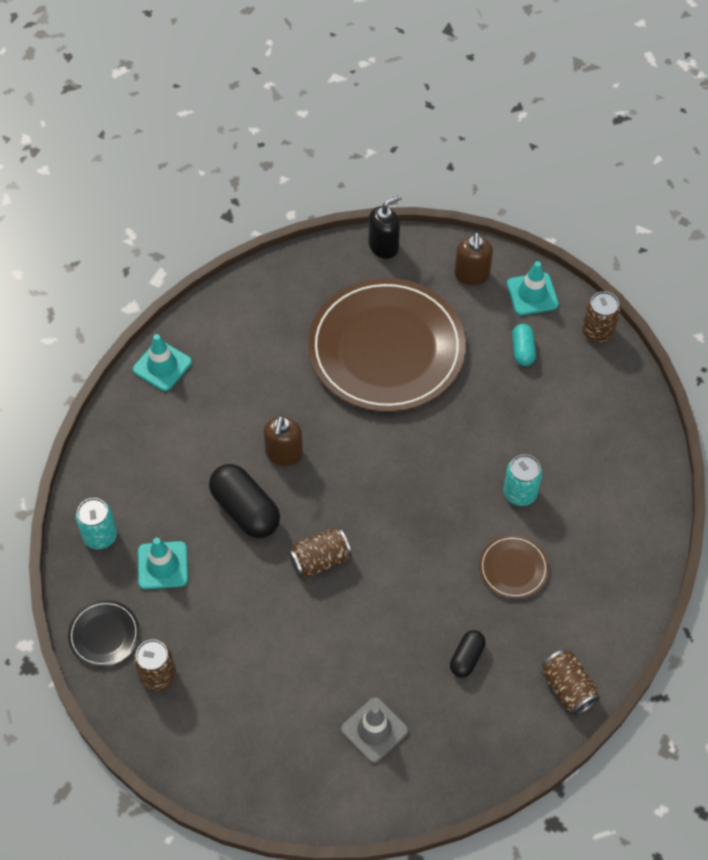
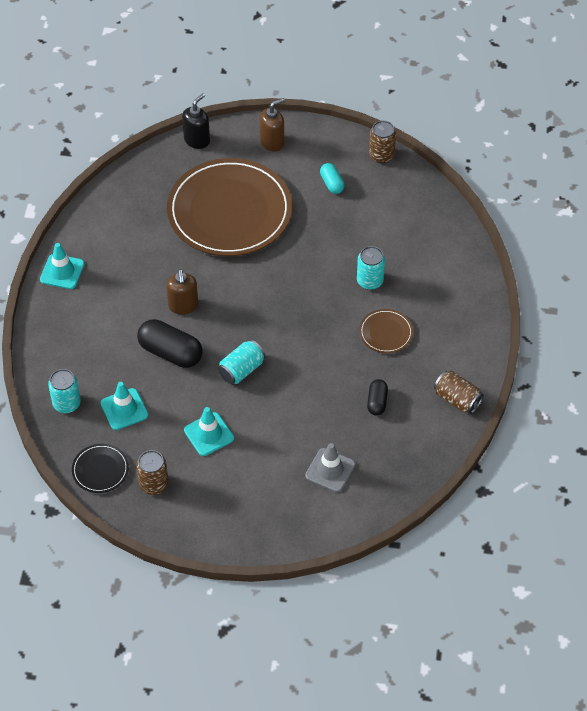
camera: 20 degrees left, 5 degrees down
(320, 560) = (241, 370): brown can -> turquoise can
(472, 275) = (272, 142): brown soap dispenser -> brown soap dispenser turned 105 degrees counterclockwise
(532, 294) = (323, 143): turquoise traffic cone -> turquoise traffic cone (209, 434)

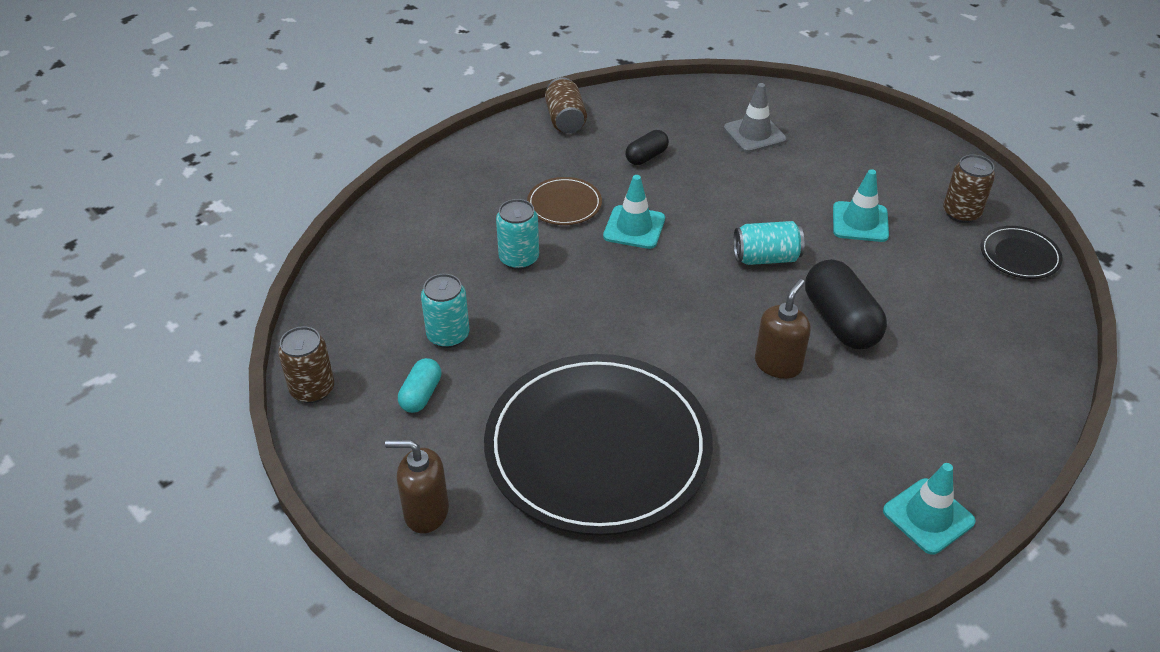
camera: 140 degrees left, 10 degrees down
(66, 403) = (1024, 341): turquoise can -> turquoise can (448, 335)
(124, 409) = (948, 296): turquoise traffic cone -> turquoise traffic cone (634, 227)
(197, 140) = (532, 600): black soap dispenser -> none
(229, 211) = (598, 447): brown plate -> black plate

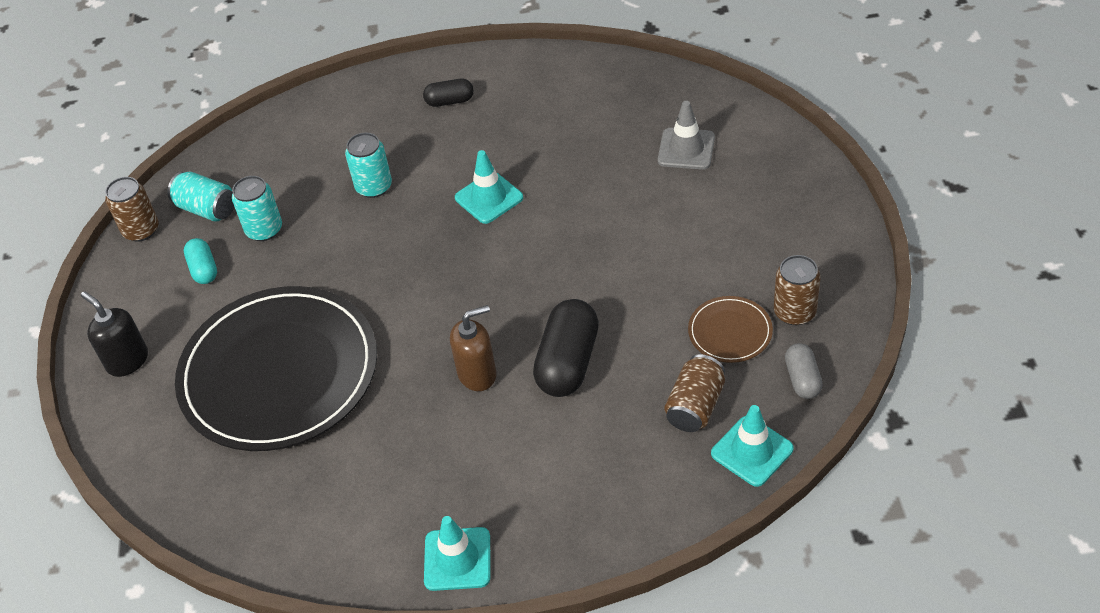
camera: 40 degrees right, 5 degrees up
(421, 395) = (203, 269): turquoise capsule -> turquoise capsule turned 75 degrees counterclockwise
(426, 512) = (127, 360): brown soap dispenser -> black soap dispenser
(564, 204) = (455, 151): brown plate -> brown plate (730, 332)
(565, 120) = (534, 69): brown can -> brown can (695, 406)
(646, 157) = (567, 133): black capsule -> black capsule (450, 101)
(766, 258) = (568, 275): turquoise can -> turquoise can (207, 209)
(860, 222) = (687, 278): turquoise traffic cone -> turquoise traffic cone (752, 451)
(1019, 255) = (802, 379): black plate -> grey capsule

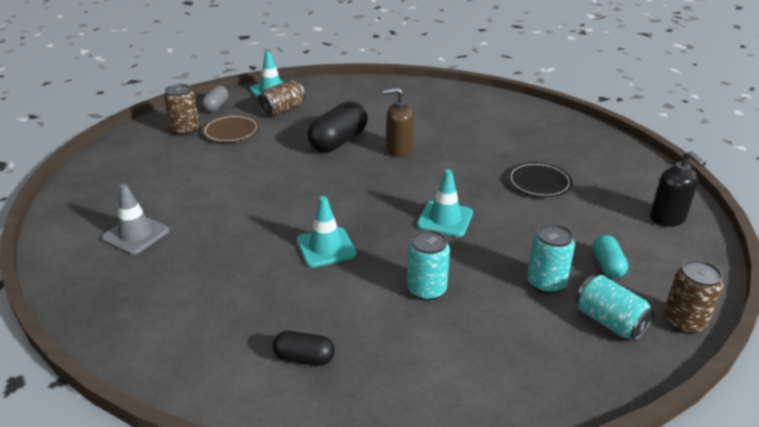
camera: 165 degrees left, 15 degrees down
(279, 372) = (539, 182): black plate -> black plate, size x0.41
(457, 559) = (446, 92): turquoise traffic cone -> turquoise traffic cone (445, 219)

